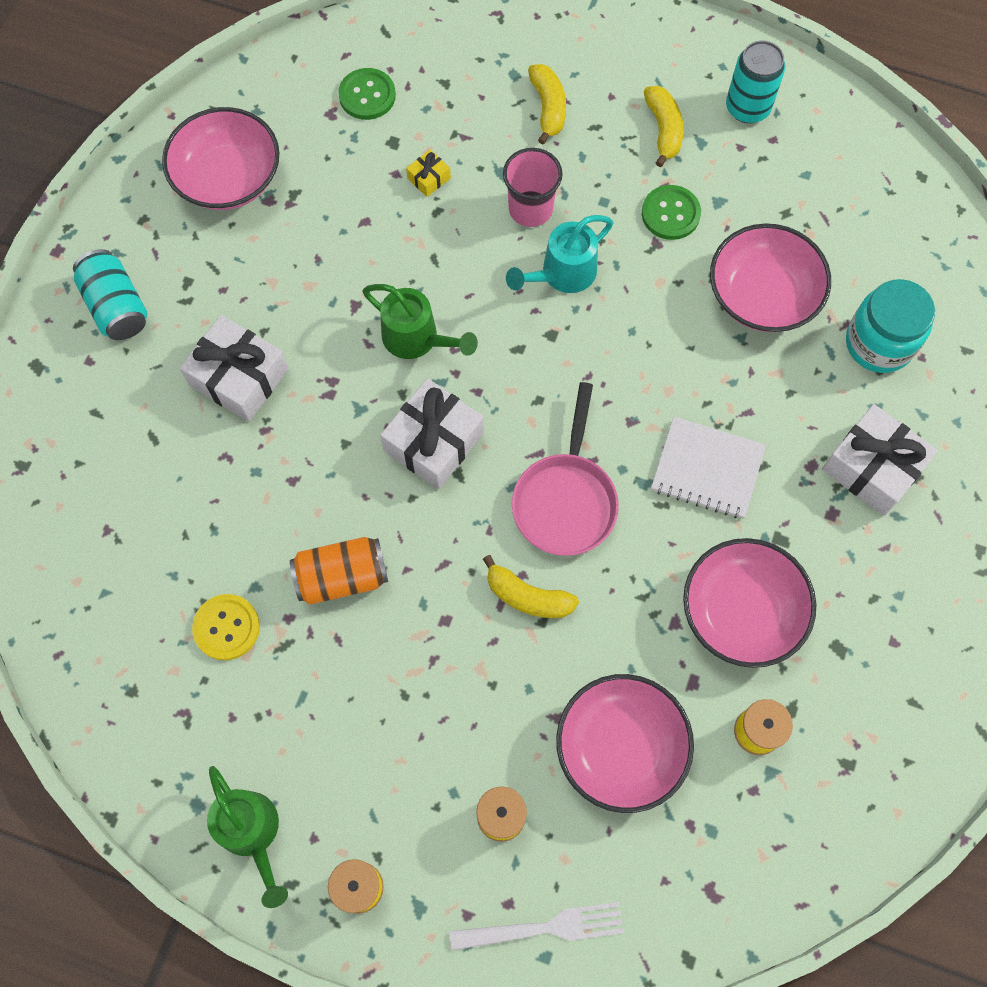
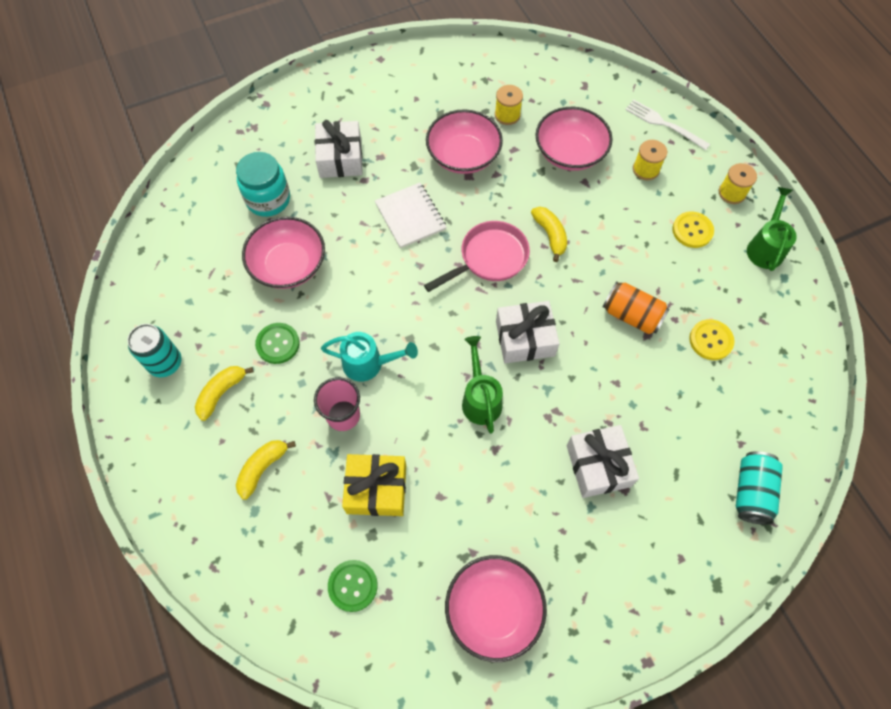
camera: 135 degrees left, 5 degrees down
(116, 306) = (637, 581): turquoise can -> turquoise can (751, 492)
(364, 770) = (692, 230): none -> yellow button
(429, 178) = (376, 489): yellow gift -> yellow gift, size x2.17

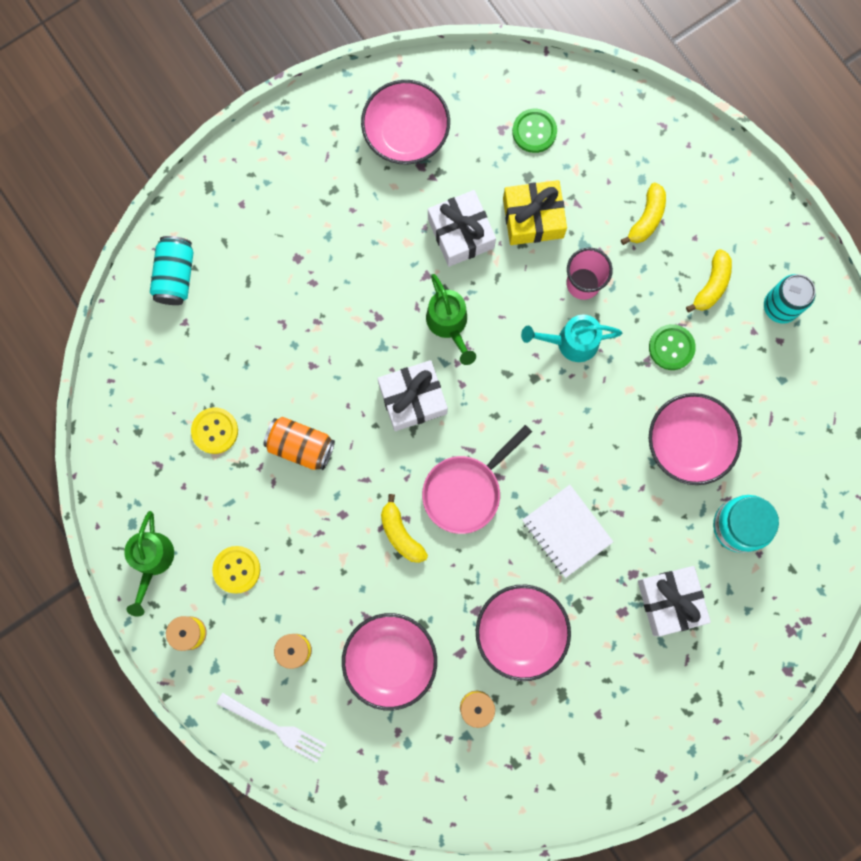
camera: 170 degrees right, 15 degrees up
(598, 466) = (324, 276): white gift -> white gift (461, 233)

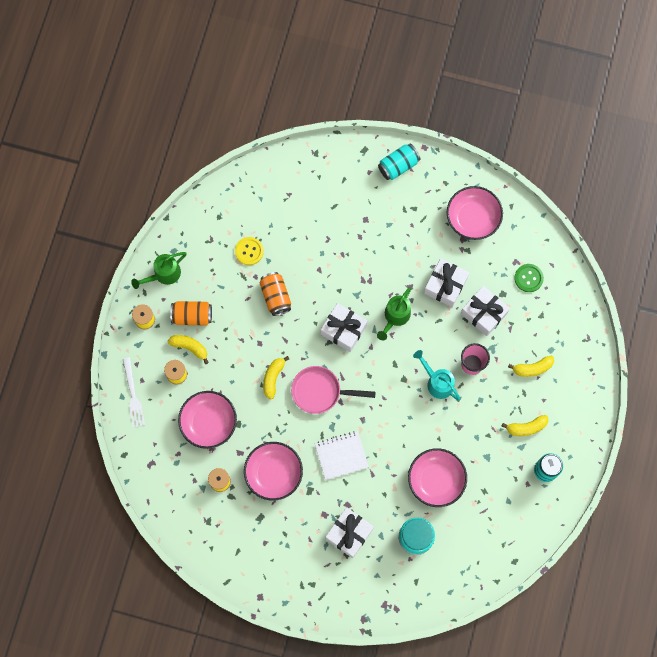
camera: 50 degrees right, 5 degrees down
(175, 276) = (307, 171): turquoise can -> turquoise can (398, 166)
(236, 569) = (192, 316): yellow button -> orange can
(274, 605) = (190, 347): none -> yellow banana
(533, 218) = (484, 313): yellow gift -> white gift
(566, 531) = (341, 456): white notebook -> white notebook turned 60 degrees clockwise
(671, 347) = (477, 433): green button -> none

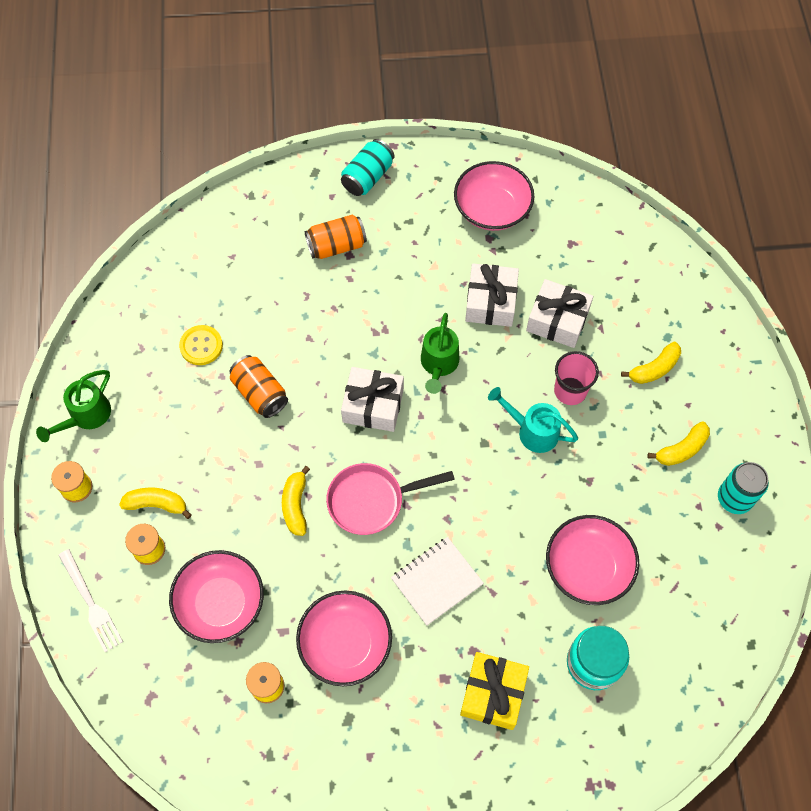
camera: 20 degrees left, 10 degrees down
(192, 316) = (146, 459): orange can -> orange can (336, 246)
(349, 533) = (493, 693): white gift -> yellow gift
(528, 278) = (597, 258): green button -> none

